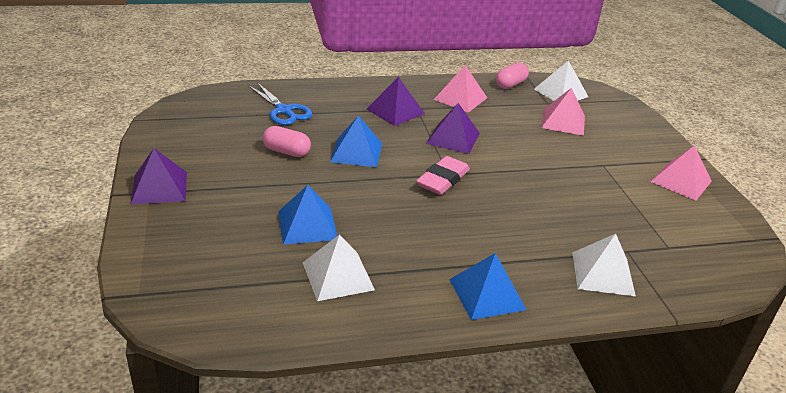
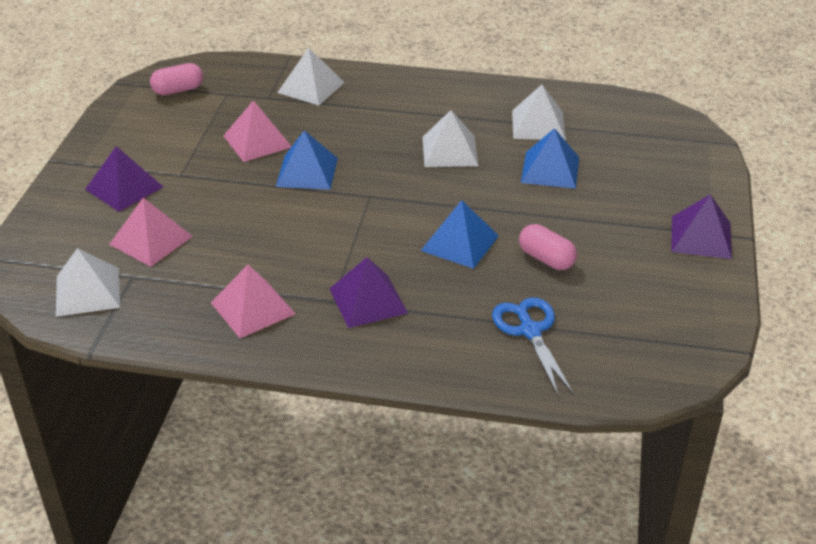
camera: 155 degrees left, 5 degrees up
(410, 226) = (450, 151): none -> white pyramid
(443, 180) = (381, 190): pink eraser -> none
(453, 138) = (324, 241): purple pyramid -> purple pyramid (124, 188)
(487, 294) = (422, 92): blue pyramid -> blue pyramid (307, 172)
(510, 84) = (145, 323): pink capsule -> pink capsule (178, 90)
(681, 181) = (121, 142): pink pyramid -> pink pyramid (257, 141)

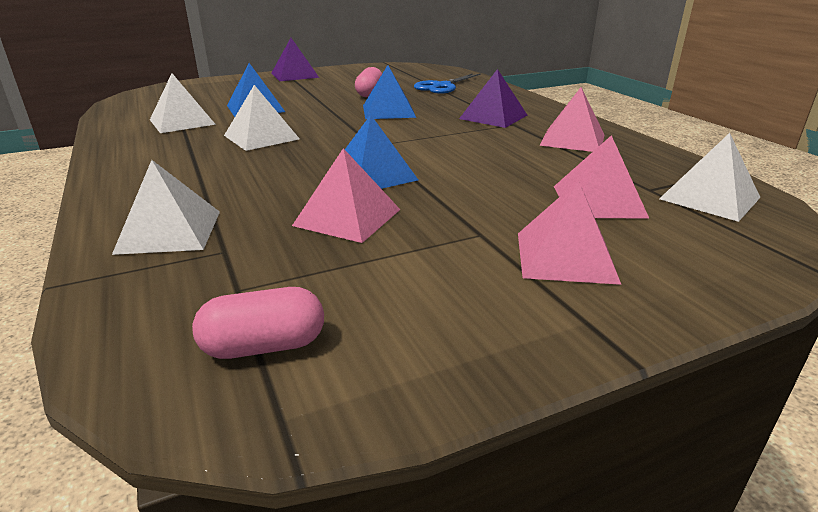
camera: 125 degrees left, 10 degrees down
(124, 188) = (565, 257): purple pyramid -> pink pyramid
(178, 90) = (264, 346): pink capsule -> pink capsule turned 45 degrees counterclockwise

